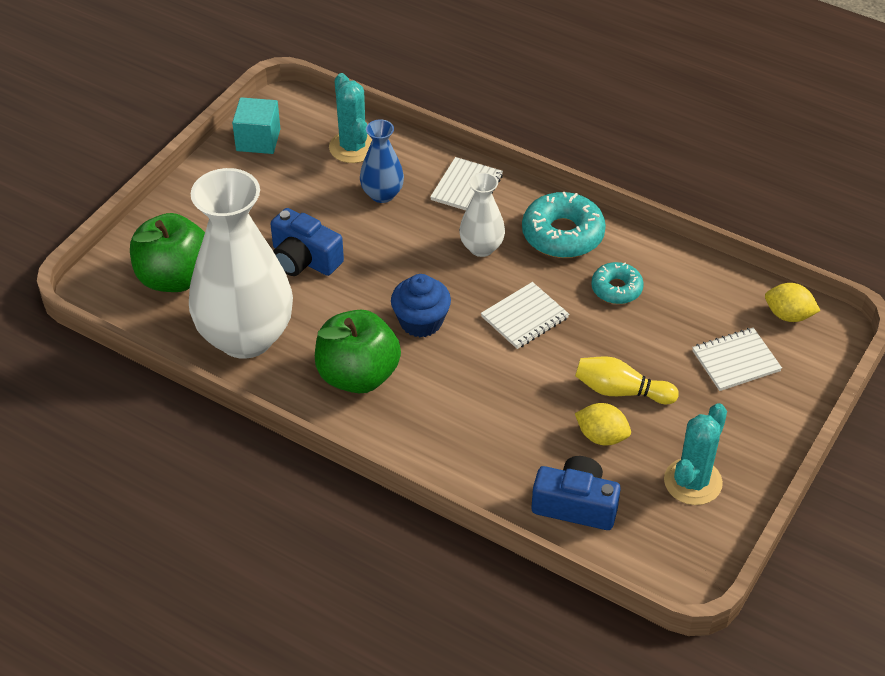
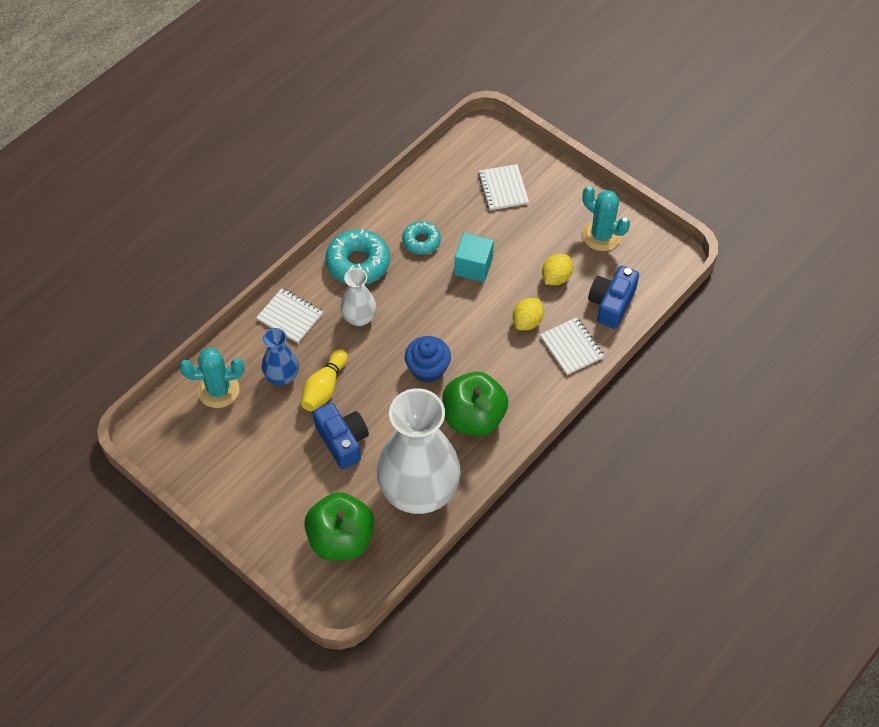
camera: 80 degrees left, 10 degrees up
(258, 140) = (187, 461): turquoise cube -> turquoise cube (473, 266)
(304, 259) = (342, 441): blue camera -> blue camera turned 75 degrees counterclockwise
(525, 317) = (437, 302): white notebook -> white notebook (571, 347)
(621, 391) = (518, 258): yellow bowling pin -> yellow bowling pin (324, 388)
(788, 315) = (467, 150): yellow lemon -> yellow lemon (527, 322)

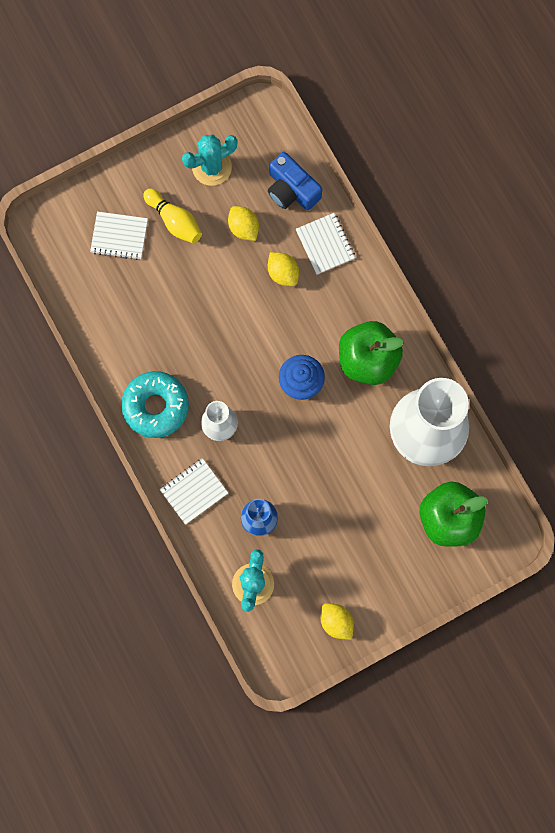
camera: 70 degrees left, 20 degrees up
(203, 471) = (336, 622): none -> yellow lemon
(324, 388) = (286, 483): yellow bowling pin -> yellow bowling pin (174, 221)
(342, 441) = (349, 485): blue camera -> none
(421, 241) = (153, 337): turquoise donut -> none
(473, 266) = (201, 299): turquoise cube -> none
(571, 347) = (325, 244): white notebook -> white notebook turned 75 degrees clockwise

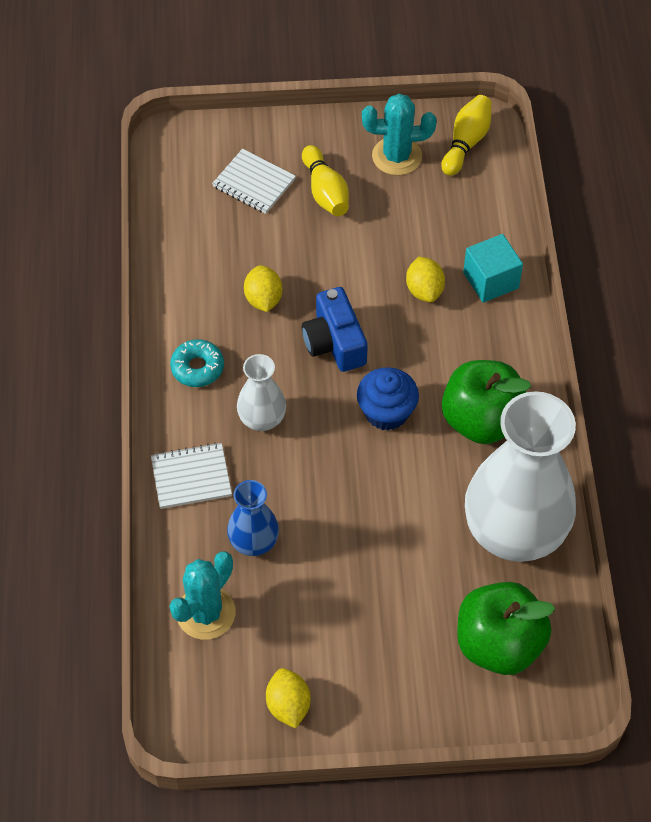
camera: 25 degrees right, 20 degrees down
(155, 406) = (197, 368): turquoise donut -> turquoise donut, size x0.60
(243, 228) = (402, 228): yellow lemon -> yellow lemon (263, 299)
(256, 133) = (466, 143): none -> yellow bowling pin
(291, 190) = (478, 211): blue camera -> blue camera (334, 342)
(325, 244) = (490, 280): white notebook -> turquoise cube

